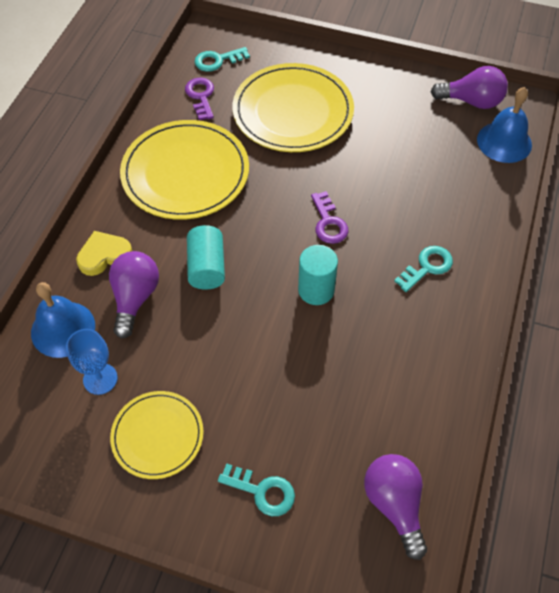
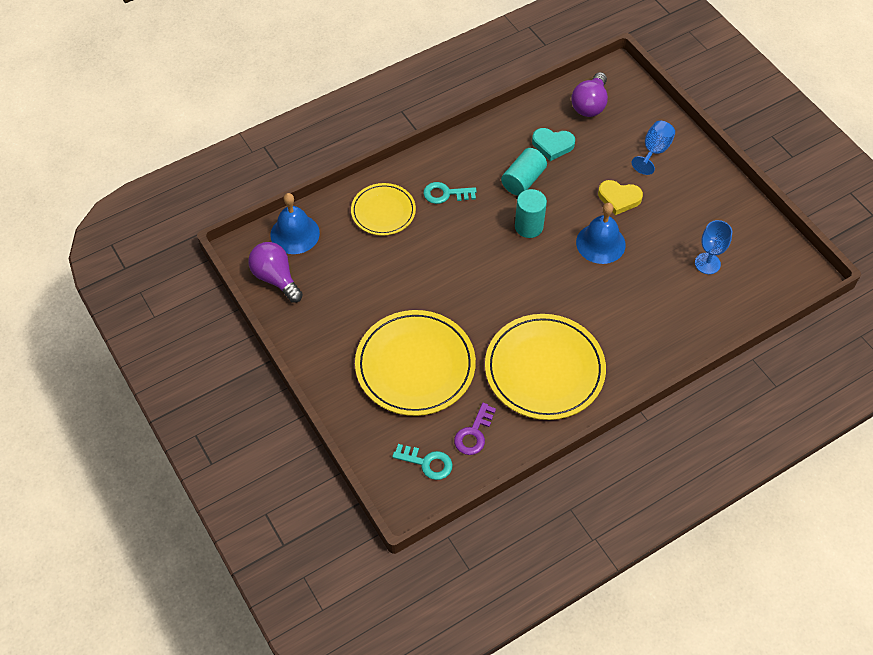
camera: 140 degrees left, 0 degrees up
(63, 329) = (713, 310): blue bell -> blue bell (600, 243)
(104, 255) = (652, 343): yellow heart -> yellow heart (619, 198)
(135, 298) = (651, 299): purple light bulb -> none
(157, 436) = (693, 211): yellow plate -> yellow plate (383, 211)
(207, 267) = (587, 287): turquoise cylinder -> turquoise cylinder (523, 180)
(262, 491) = (654, 151): turquoise key -> blue goblet
(328, 223) = (477, 262): purple key -> none
(382, 407) = (552, 145): none -> turquoise heart

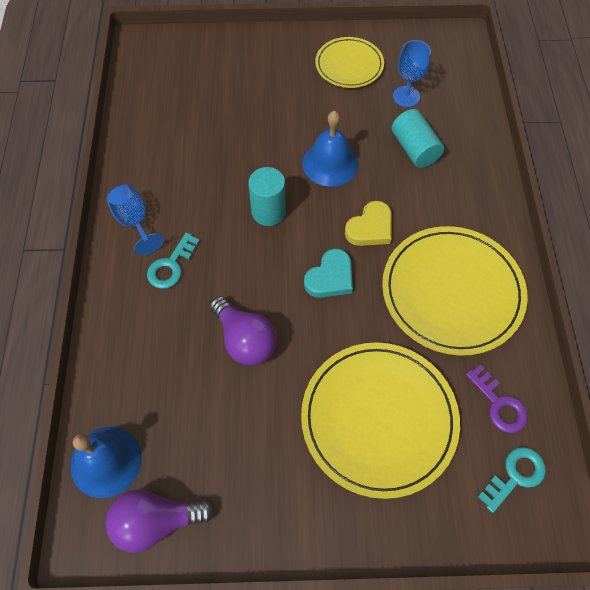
camera: 60 degrees left, 5 degrees up
(383, 211) = (147, 341): yellow plate -> yellow plate (349, 65)
(523, 180) = (207, 186): turquoise cylinder -> turquoise cylinder (414, 149)
(552, 145) = (184, 138): turquoise heart -> turquoise heart (330, 277)
(589, 105) = (160, 84): purple light bulb -> purple light bulb (245, 340)
(619, 198) = (288, 121): yellow heart -> yellow heart (370, 228)
(654, 151) = (254, 66): blue goblet -> blue goblet (135, 222)

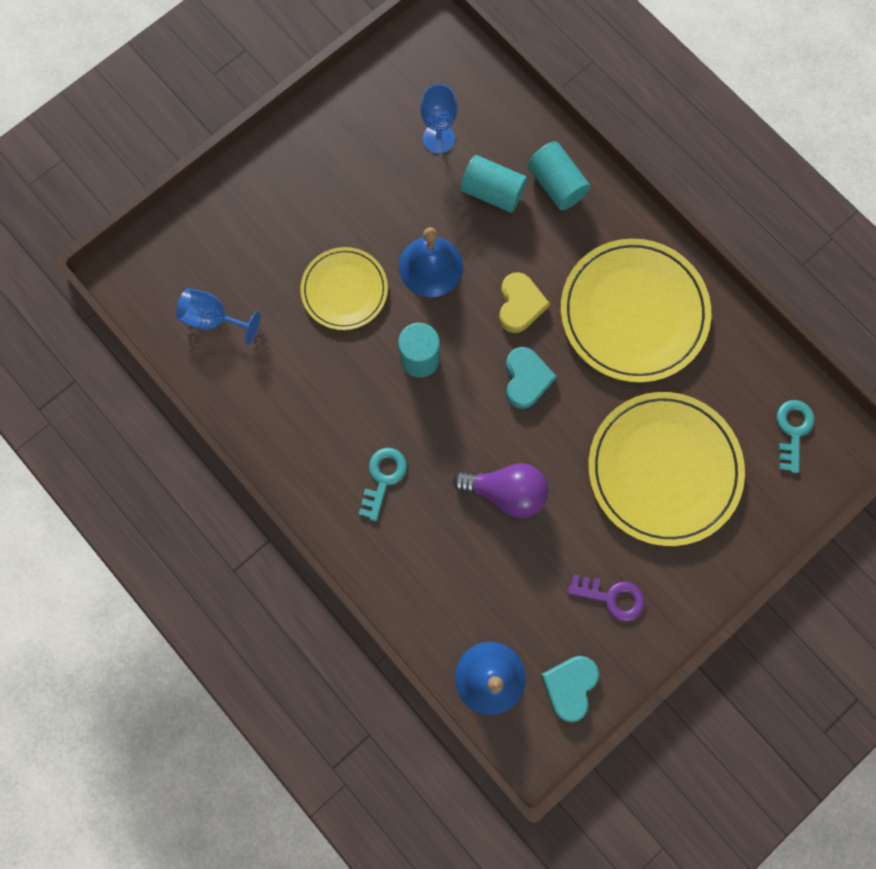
camera: 40 degrees left, 15 degrees up
(135, 222) = (311, 464): blue goblet -> blue goblet (214, 319)
(156, 521) = (570, 686): purple light bulb -> turquoise heart
(171, 266) = (383, 478): turquoise key -> turquoise key turned 150 degrees counterclockwise
(349, 65) = (355, 142): yellow plate -> yellow plate (344, 290)
(465, 173) = (556, 185): none -> turquoise cylinder
(499, 404) = (741, 382): purple key -> purple key (612, 597)

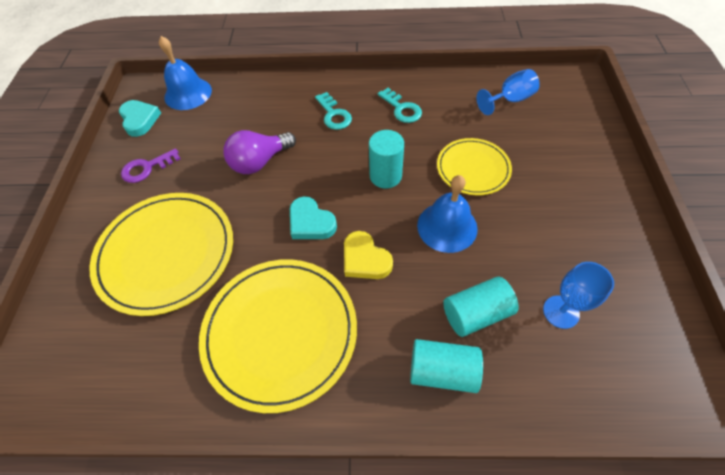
camera: 135 degrees right, 20 degrees down
(792, 430) = (76, 367): turquoise key -> turquoise key (401, 109)

